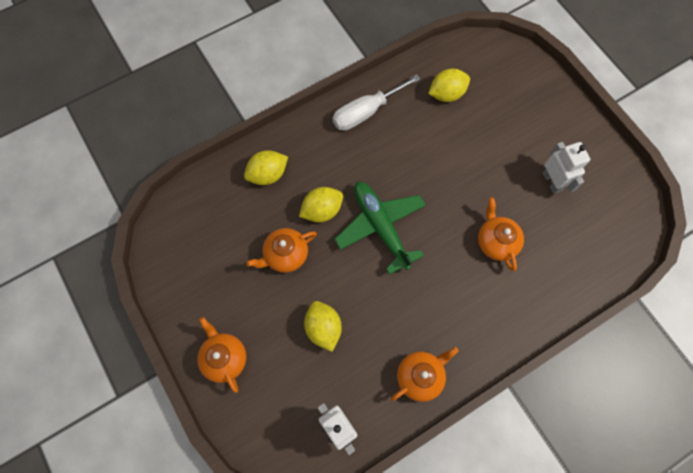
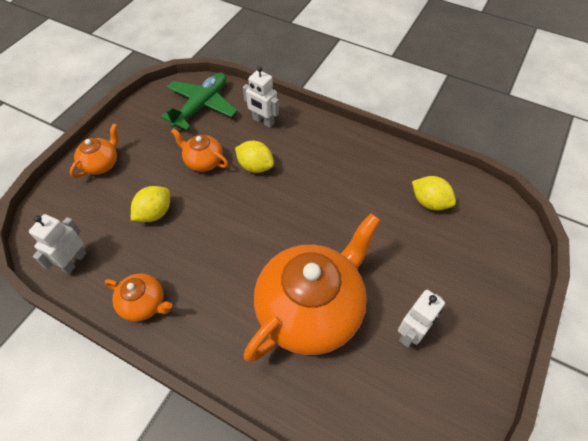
camera: 60 degrees right, 15 degrees down
(268, 174) = (263, 121): yellow lemon -> white robot
(366, 112) = (364, 155): white screwdriver -> none
(380, 226) = (267, 211): green plane -> green plane (202, 106)
(496, 241) = (311, 309): orange teapot -> orange teapot, size x2.18

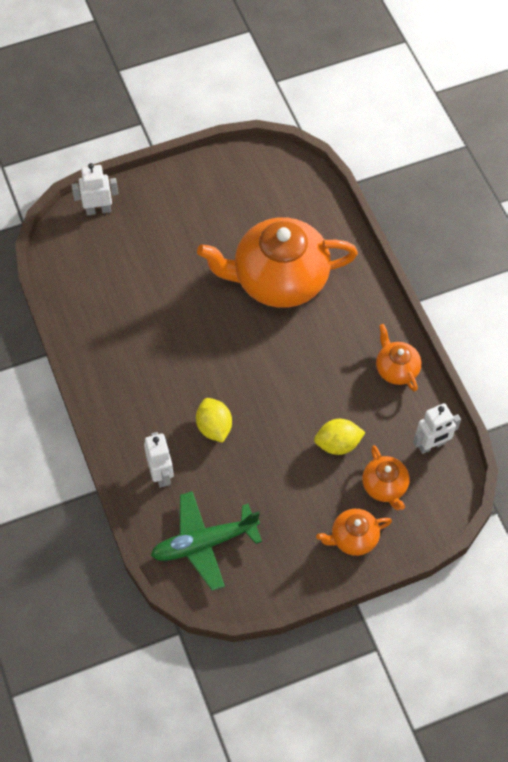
camera: 140 degrees left, 5 degrees up
(203, 161) = (256, 469): orange teapot -> orange teapot (385, 486)
(411, 333) = (227, 219): white robot -> white robot (98, 210)
(429, 202) = (106, 288): yellow lemon -> none

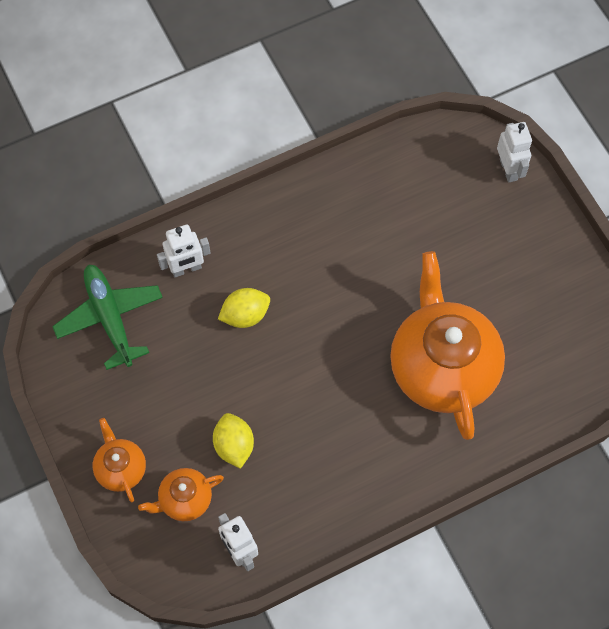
camera: 85 degrees right, 5 degrees up
(396, 369) = (337, 506): orange teapot -> none

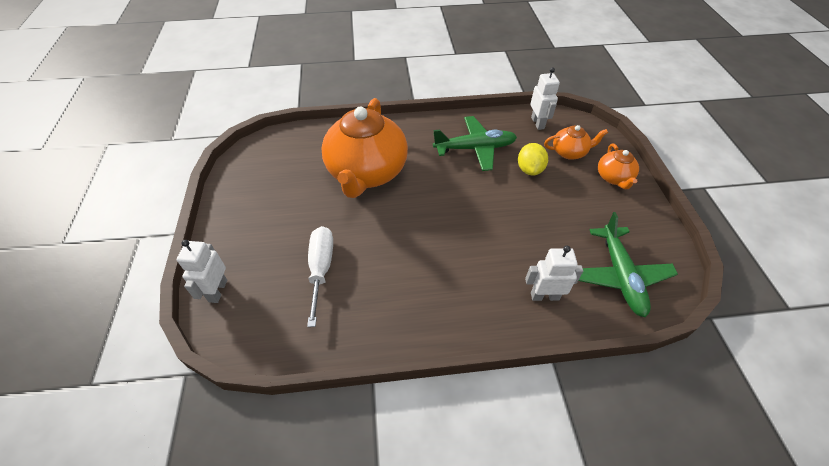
camera: 160 degrees left, 15 degrees down
(245, 315) = (500, 244): yellow lemon -> none
(317, 461) = (475, 148): none -> green plane
(423, 223) = (321, 269): none -> white screwdriver

